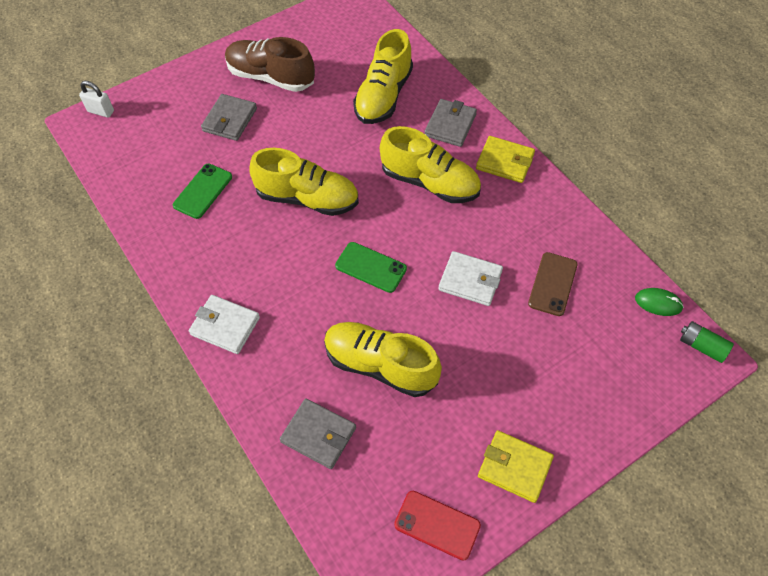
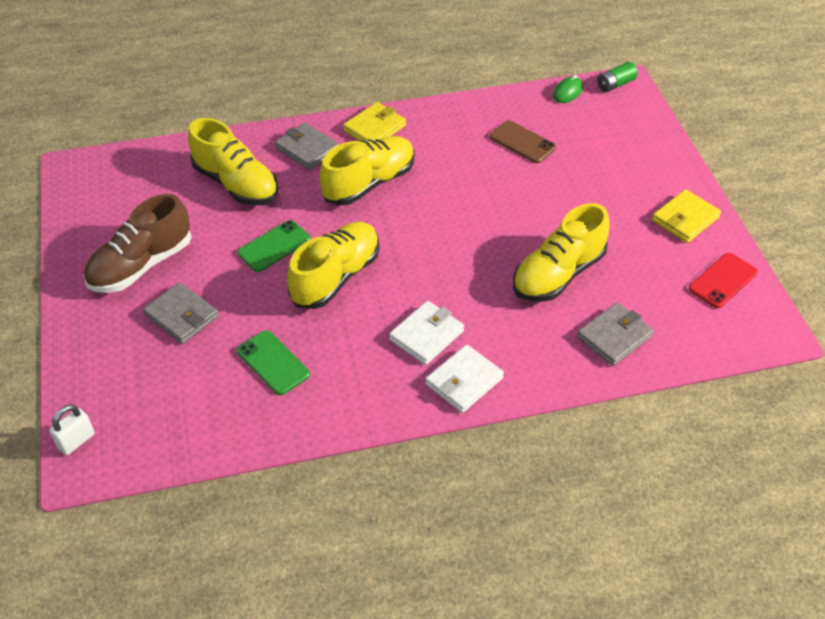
camera: 70 degrees left, 10 degrees down
(371, 267) = (447, 252): green phone -> green phone (274, 246)
(470, 280) = (494, 190): white wallet -> white wallet (426, 335)

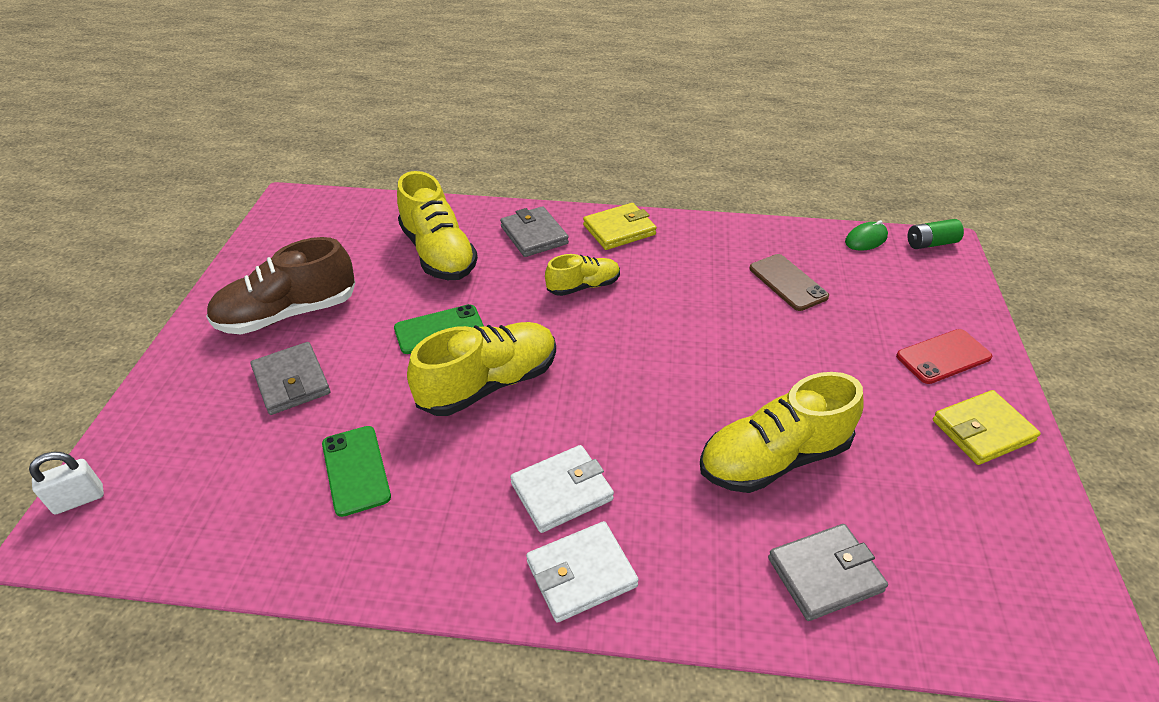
camera: 20 degrees right, 5 degrees down
(369, 183) = (583, 286): yellow shoe -> yellow shoe, size x0.57
(722, 280) = (1020, 536): red phone -> red phone (943, 356)

